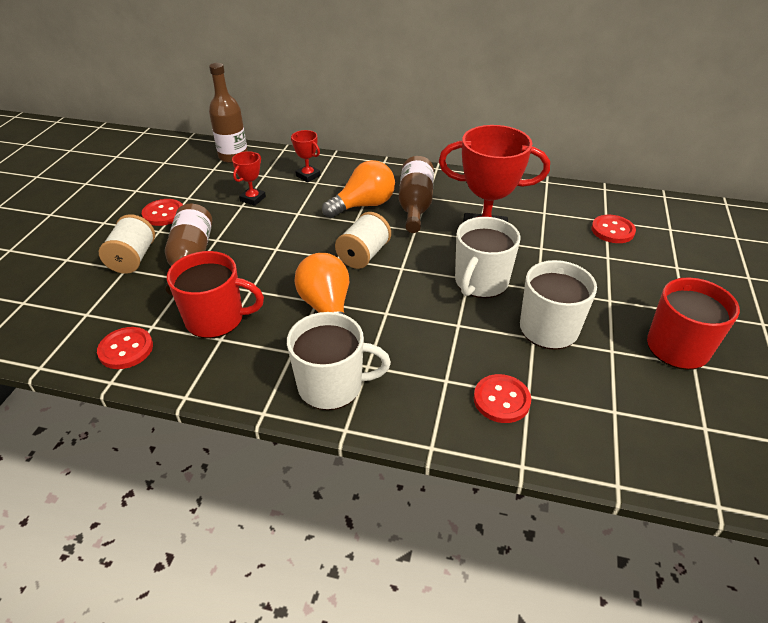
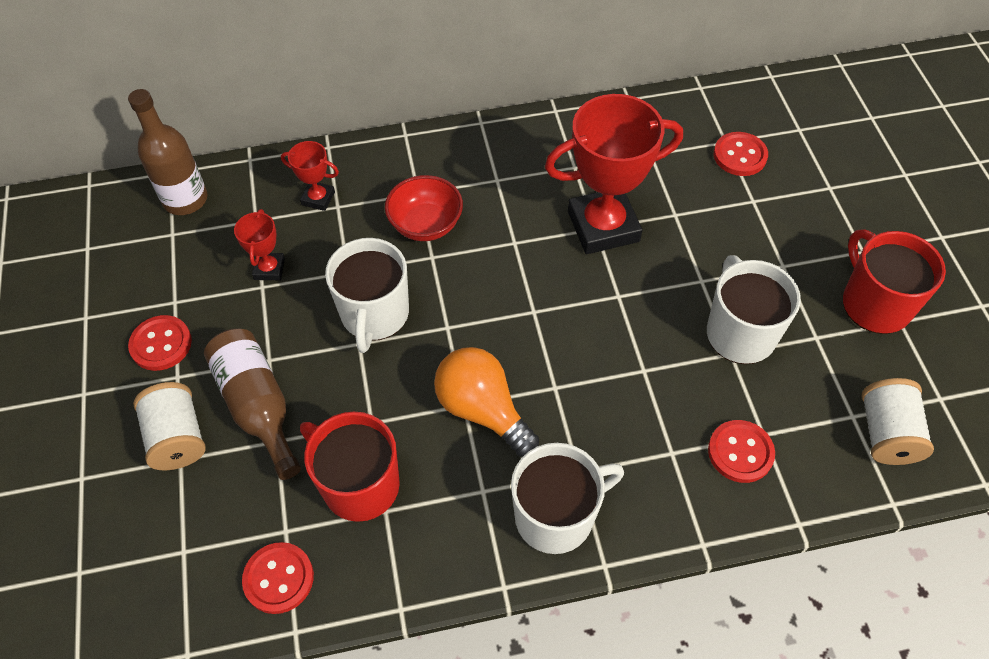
camera: 25 degrees left, 15 degrees up
(216, 319) = (359, 484): red mug -> red mug turned 120 degrees counterclockwise
(363, 205) = (426, 224): orange light bulb -> red bowl
(363, 255) = (476, 309): white spool -> white spool (886, 434)
(415, 205) = (491, 200): brown bottle -> none
(480, 282) = (635, 296): white mug -> white mug (374, 314)

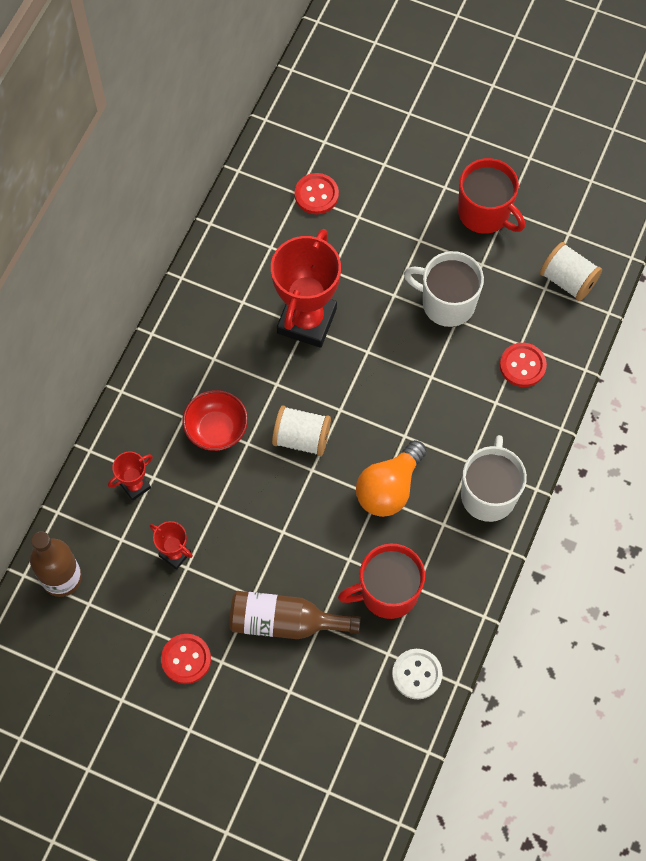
camera: 55 degrees left, 10 degrees up
(177, 438) = (272, 685): white spool -> white spool (301, 438)
(278, 578) = (417, 674): red button -> white button
(374, 314) = (267, 508): white mug -> none
(482, 410) = (389, 488): orange light bulb -> orange light bulb turned 45 degrees counterclockwise
(875, 304) = (485, 213): red mug -> red mug turned 150 degrees counterclockwise

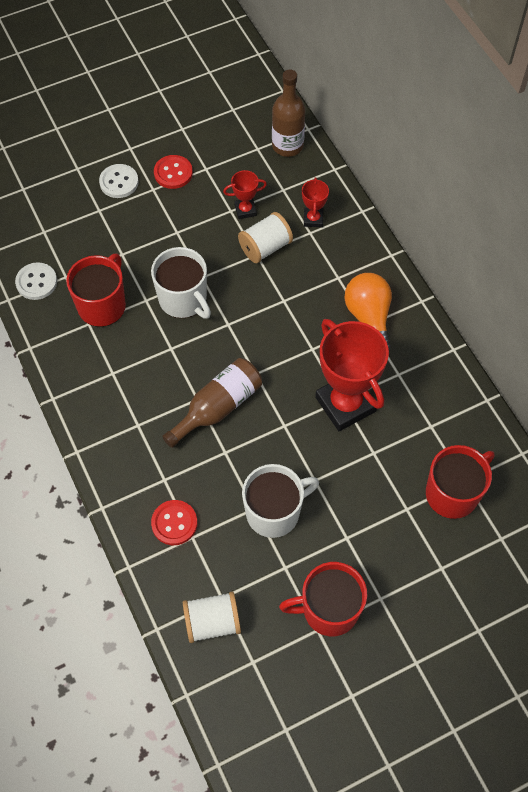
camera: 130 degrees right, 5 degrees down
(216, 429) = (310, 289): red bowl -> none
(241, 702) = (119, 182): none -> white button
(285, 622) = (143, 237): brown bottle -> brown bottle (218, 407)
(301, 438) = (257, 334): white spool -> white spool (265, 247)
(316, 195) = (453, 493): red button -> red mug
(389, 488) = (169, 360): orange light bulb -> orange light bulb (369, 318)
(488, 494) = (104, 418): white mug -> white mug (183, 299)

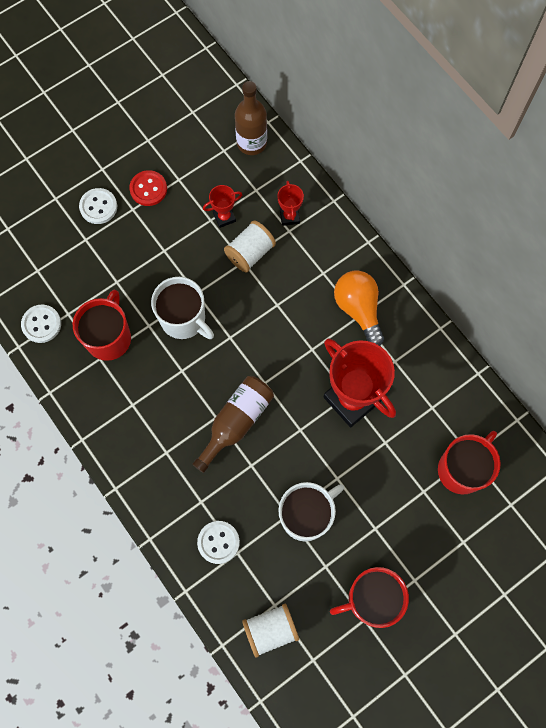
camera: 10 degrees left, 10 degrees up
(174, 523) = (218, 542): red button -> white button

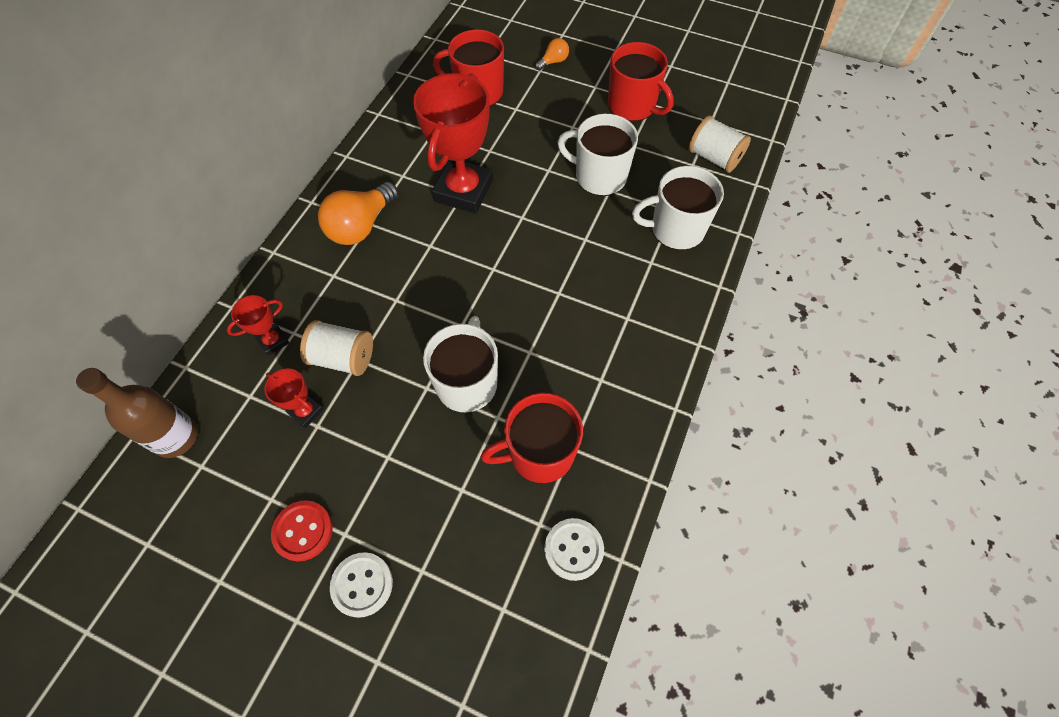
camera: 120 degrees left, 10 degrees down
(218, 542) = (676, 229): white button -> white mug
(236, 422) = (551, 272): brown bottle -> none
(468, 561) = (553, 62): none -> orange light bulb

